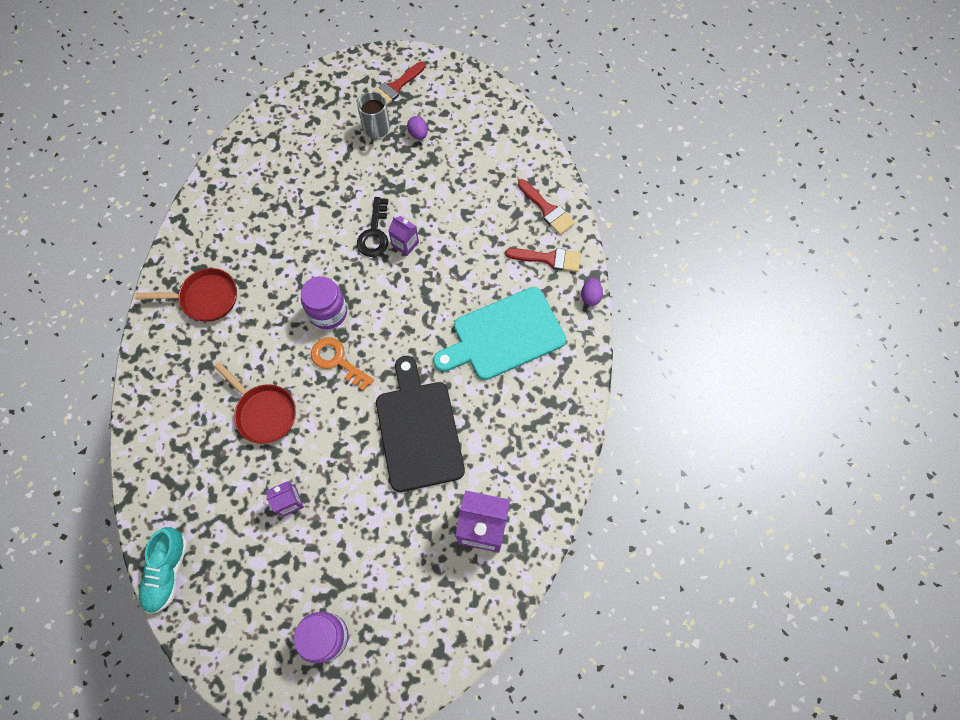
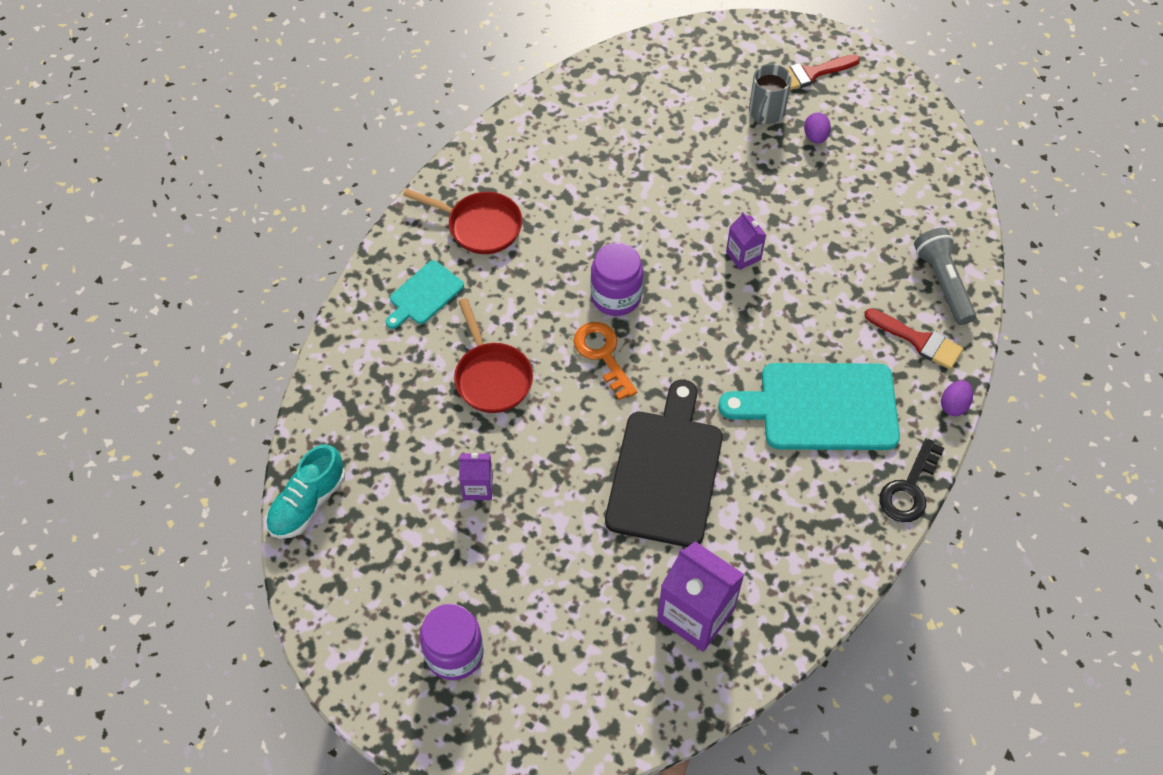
camera: 25 degrees right, 10 degrees down
(186, 369) = (424, 295): none -> turquoise cutting board
(374, 233) = (711, 229): black key -> black key (909, 488)
(547, 210) = (942, 283): red brush -> grey flashlight

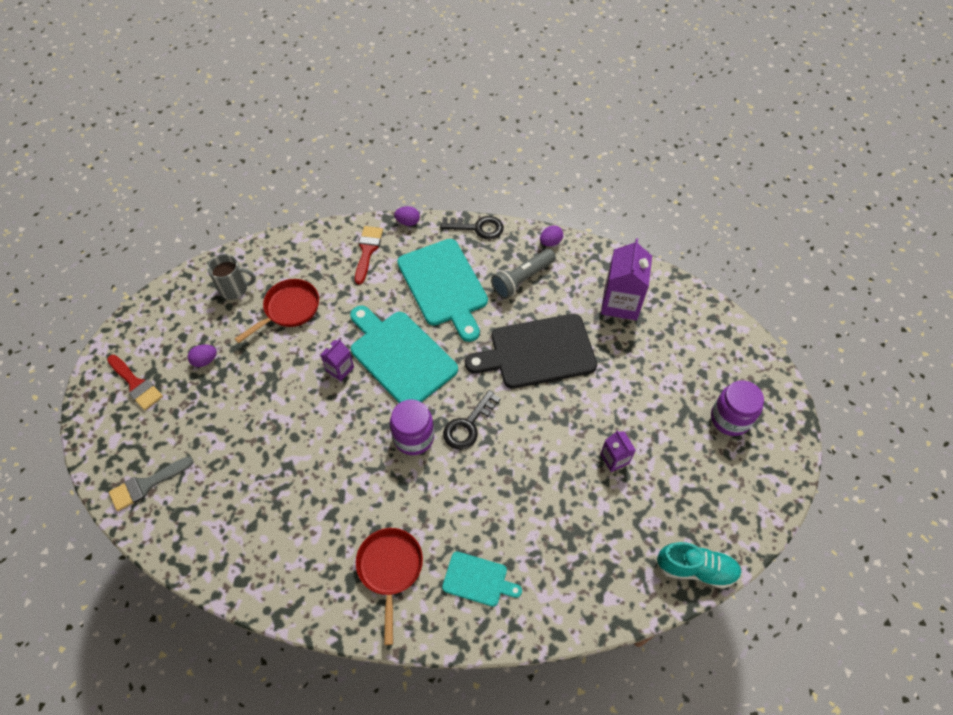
camera: 115 degrees left, 0 degrees up
(492, 377) = (525, 491): red pan -> red pan (289, 309)
(603, 355) = (468, 425): orange key -> black key
(682, 61) = (146, 485): none -> grey brush
(732, 321) = (400, 356): none -> turquoise cutting board
(766, 112) = (189, 402): grey mug -> grey mug (234, 288)
(843, 573) = (550, 242): none -> purple egg
(942, 283) = (314, 250): grey flashlight -> grey flashlight (522, 279)

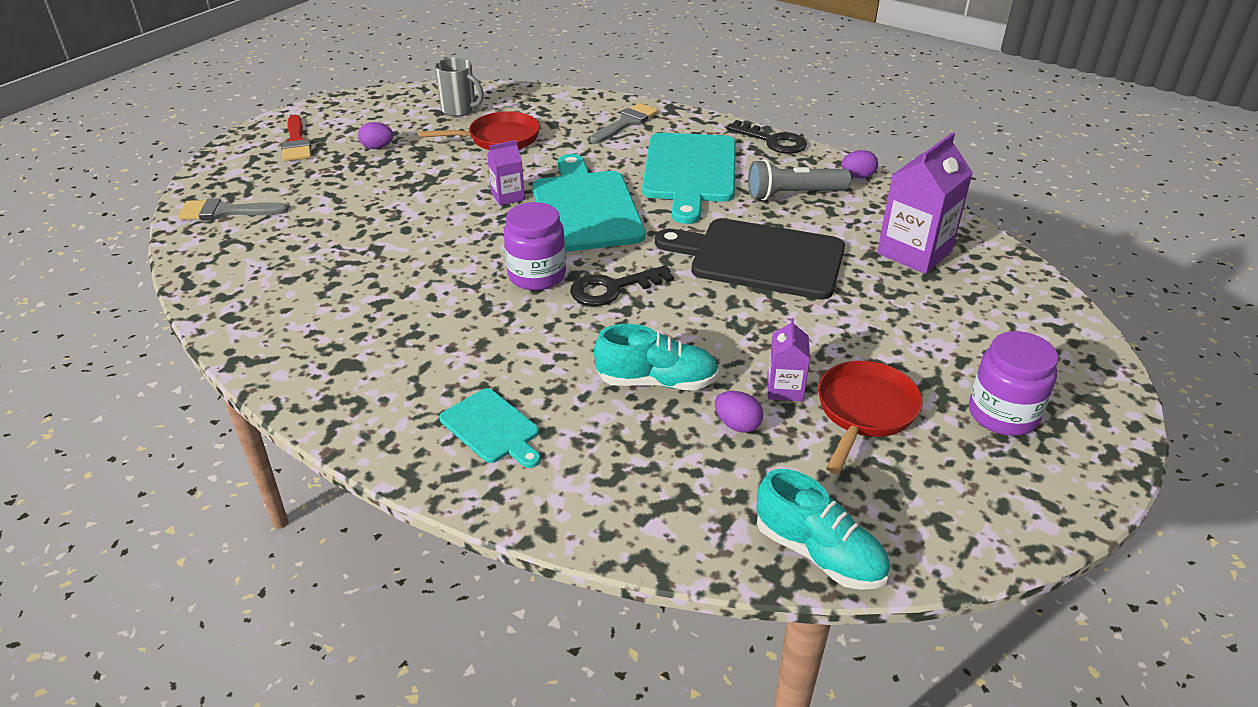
camera: 30 degrees right, 20 degrees down
(367, 251) = (626, 123): red brush -> grey brush
(390, 569) = (396, 374): red pan -> red pan (864, 412)
(408, 222) = (692, 115): purple egg -> purple egg (737, 425)
(544, 491) = (657, 381): none -> turquoise shoe

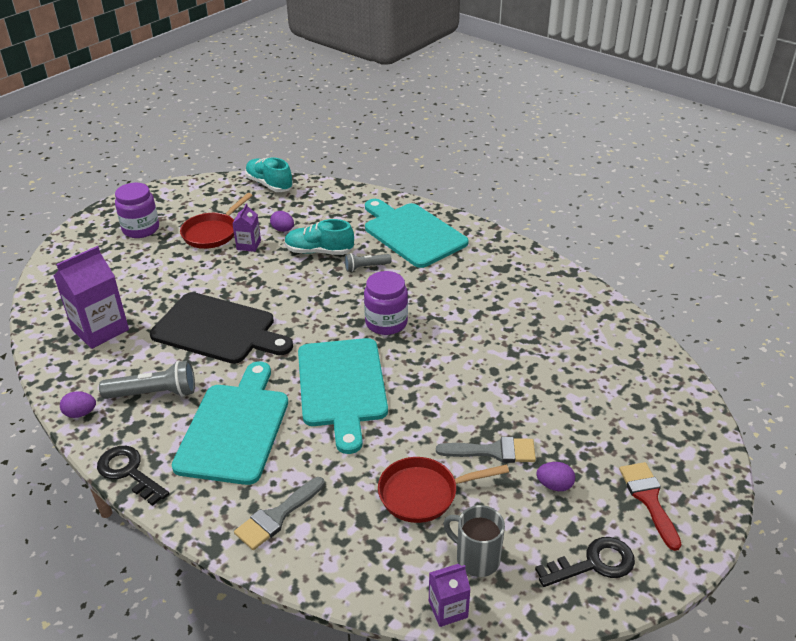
camera: 175 degrees left, 0 degrees up
(226, 212) = (659, 398): grey brush -> grey brush (494, 451)
(492, 428) = (412, 233): turquoise cutting board -> turquoise cutting board, size x1.93
(508, 196) = (410, 404): purple carton -> purple carton (448, 609)
(572, 356) = (366, 267): none -> grey flashlight
(613, 288) = (333, 310): black key -> black key (593, 564)

